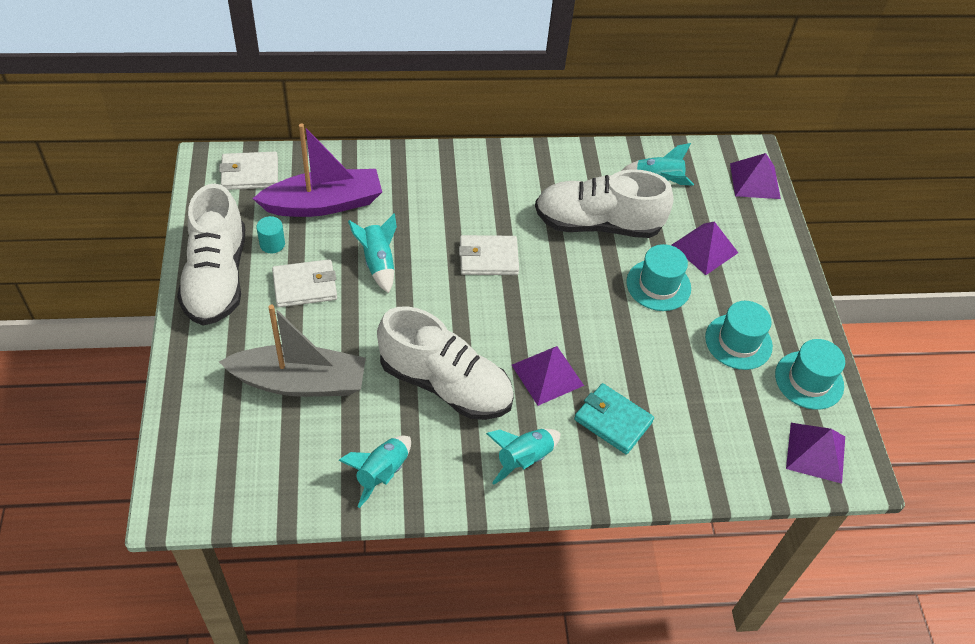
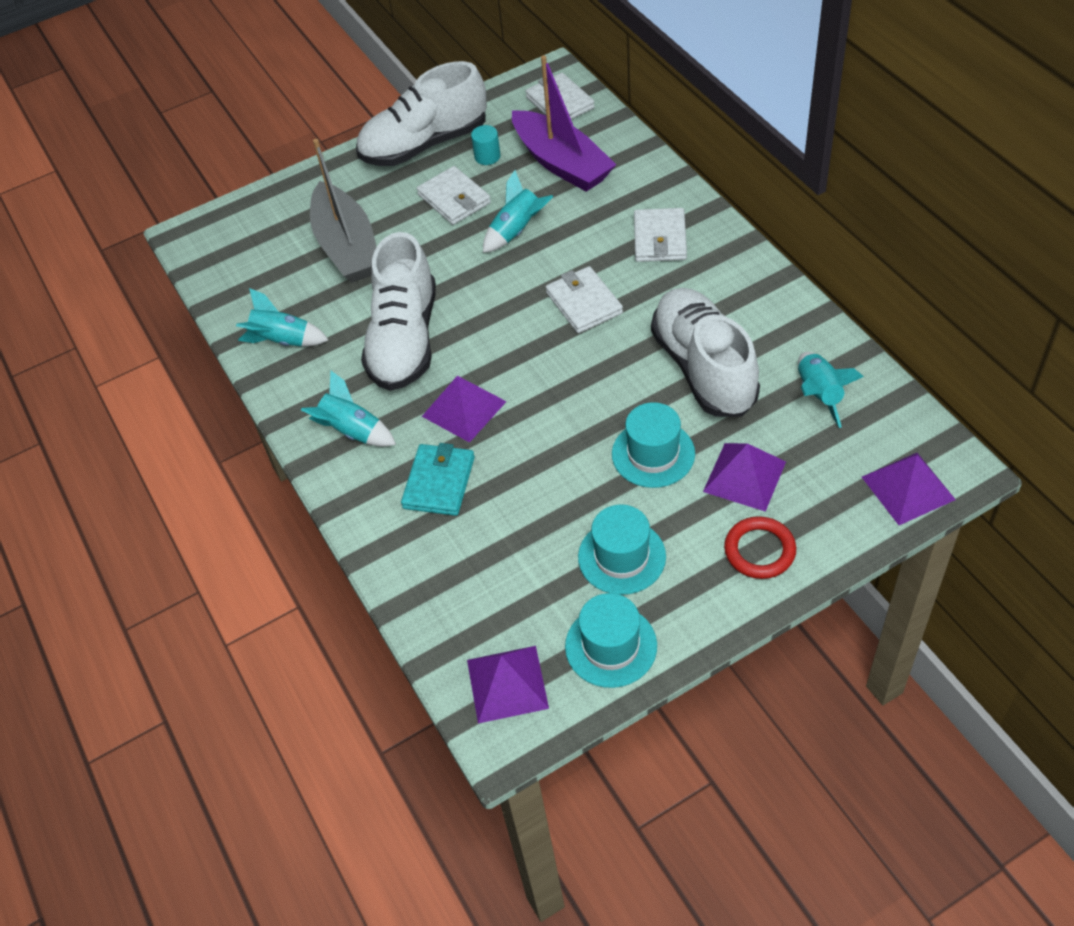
camera: 75 degrees right, 0 degrees up
(455, 188) = (660, 238): none -> white wallet
(768, 270) = (759, 550): none -> red ring

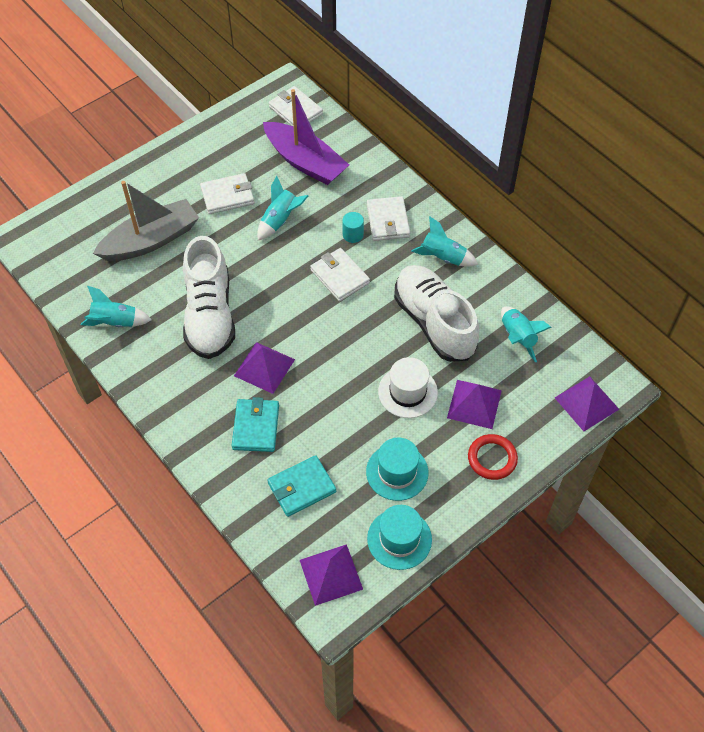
camera: 15 degrees left, 5 degrees up
(347, 246) = (151, 240): grey boat -> grey boat turned 90 degrees counterclockwise
(352, 431) = (183, 392): turquoise rocket -> turquoise rocket (443, 257)
(424, 144) = (196, 150): white shoe -> none
(454, 199) = (227, 196): white wallet -> white wallet turned 60 degrees counterclockwise
(487, 156) = (247, 159): turquoise cylinder -> turquoise cylinder (353, 234)
(487, 565) = (301, 487): none -> turquoise wallet
(653, 454) = (407, 392): turquoise hat -> white hat

